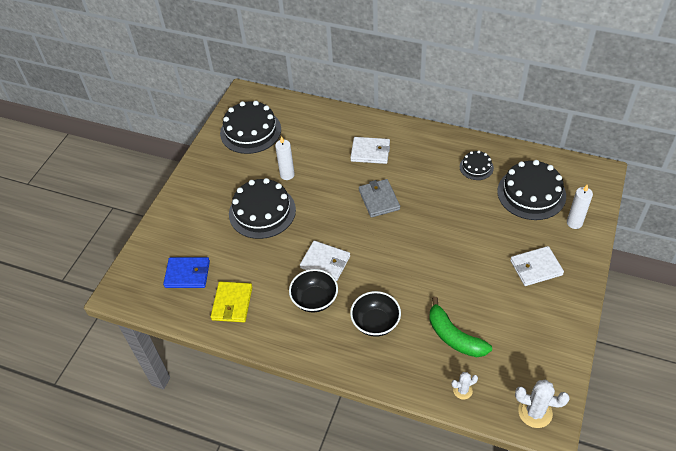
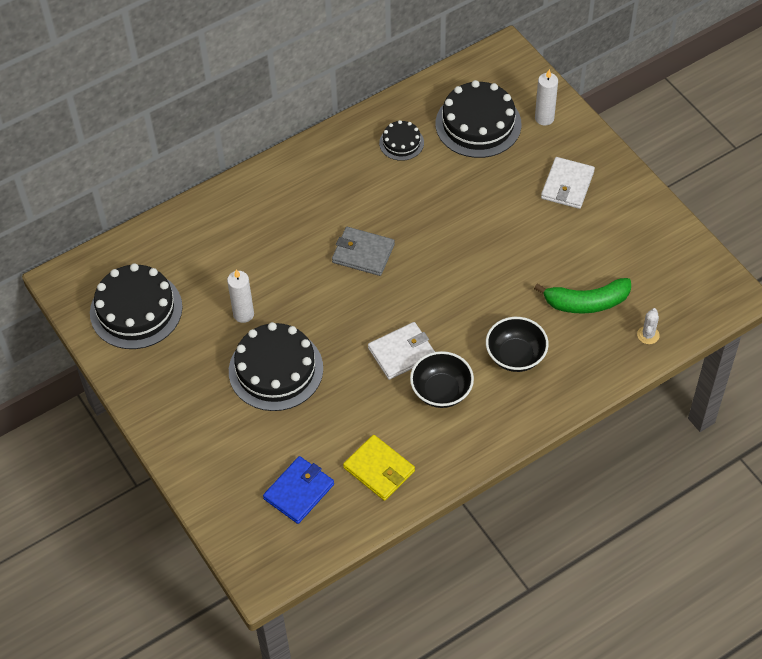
camera: 55 degrees left, 5 degrees up
(370, 152) = (287, 218): white wallet -> none
(535, 412) = (713, 296): white cactus -> none

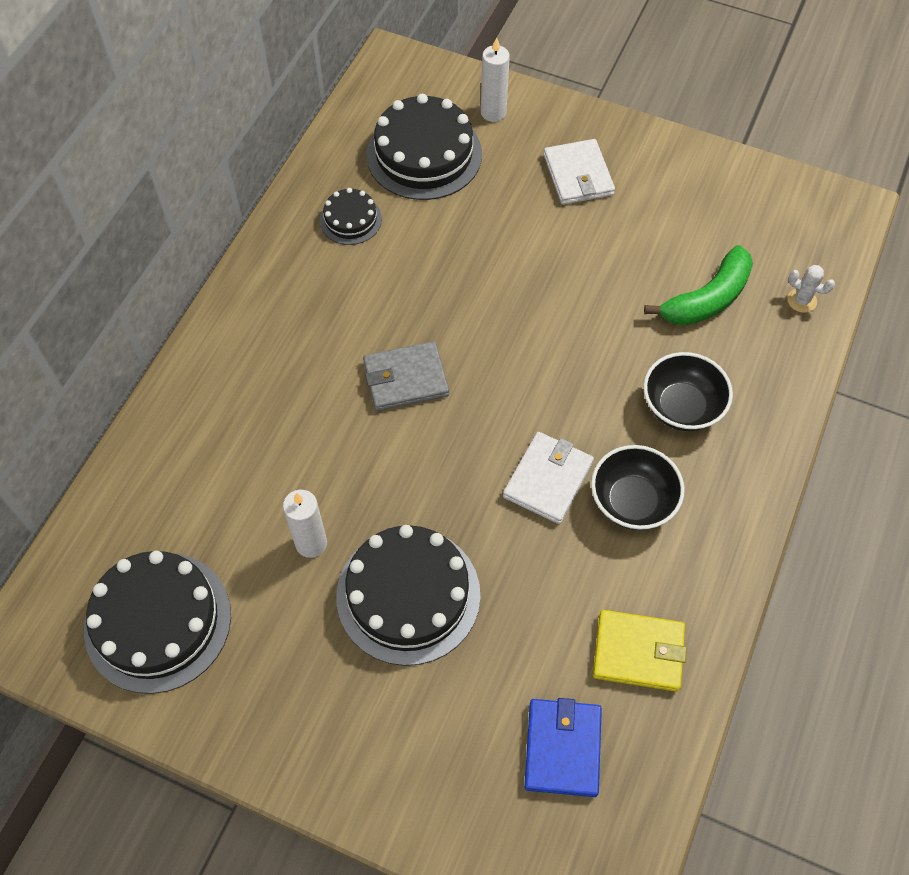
camera: 35 degrees left, 5 degrees up
(648, 335) = (801, 300): white cactus -> white cactus turned 45 degrees counterclockwise

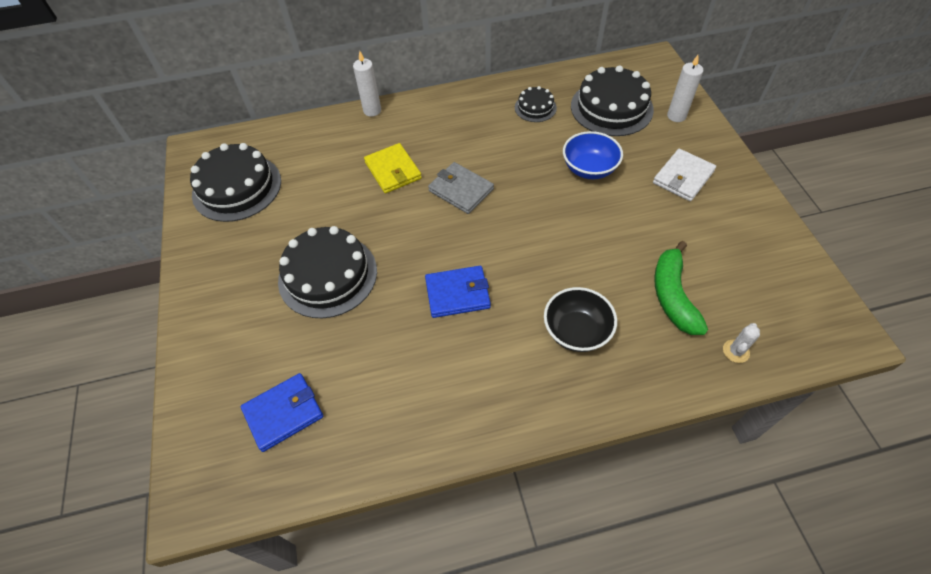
camera: 55 degrees right, 5 degrees down
(311, 543) = (326, 215): white candle -> white candle (372, 110)
(491, 241) = (589, 169): none -> blue bowl
(548, 479) = (457, 293): white wallet -> blue wallet
(632, 501) = (482, 346): black bowl -> none
(638, 652) = (378, 415): yellow wallet -> yellow wallet (393, 170)
(707, 299) = (672, 296): green banana -> green banana turned 75 degrees clockwise
(801, 300) = (736, 351): white cactus -> white cactus turned 45 degrees clockwise

